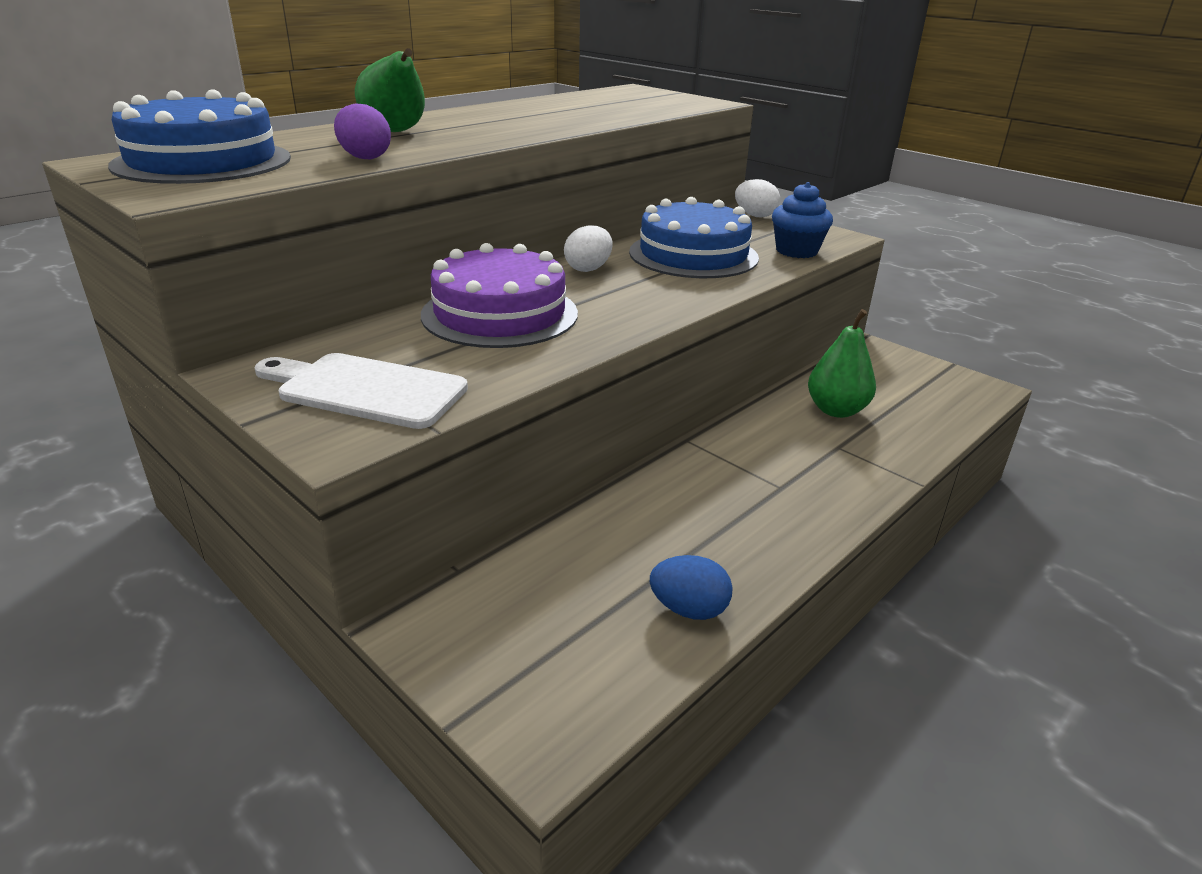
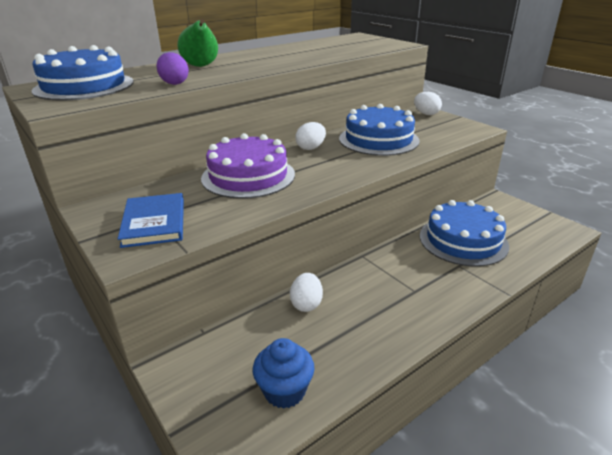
camera: 10 degrees right, 0 degrees up
(365, 389) = (154, 222): white cutting board -> blue book
(617, 517) = (306, 304): none -> white egg
(688, 609) = (335, 370): blue egg -> none
(796, 251) = (445, 138): blue cupcake -> blue cupcake (284, 391)
(836, 410) = (463, 240): green pear -> blue cake

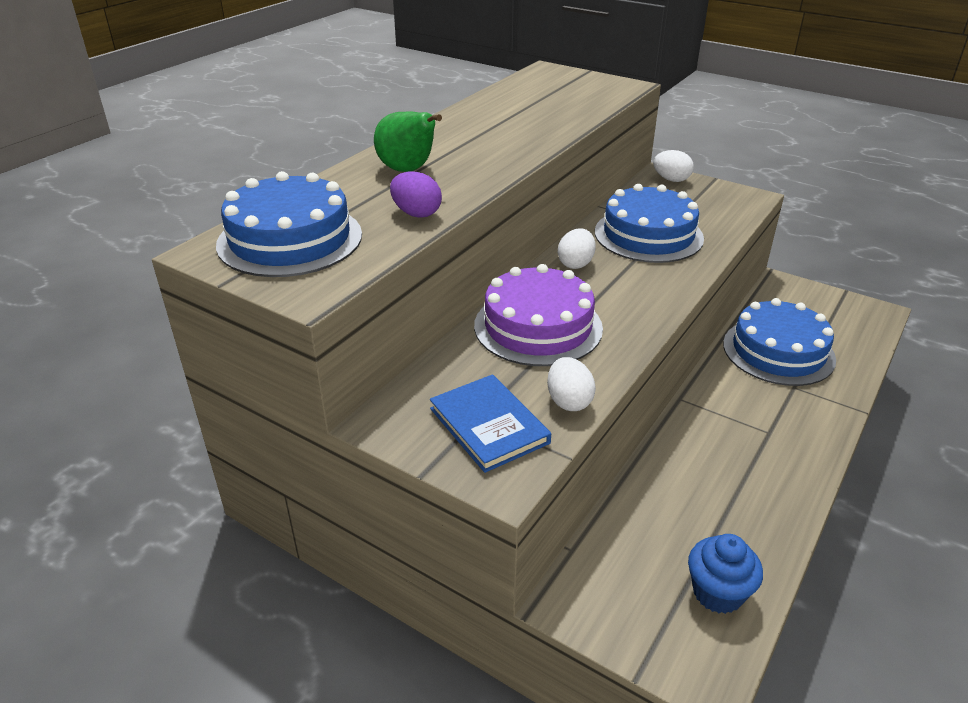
camera: 20 degrees left, 5 degrees up
(306, 304) = (663, 480): white egg -> white egg (569, 401)

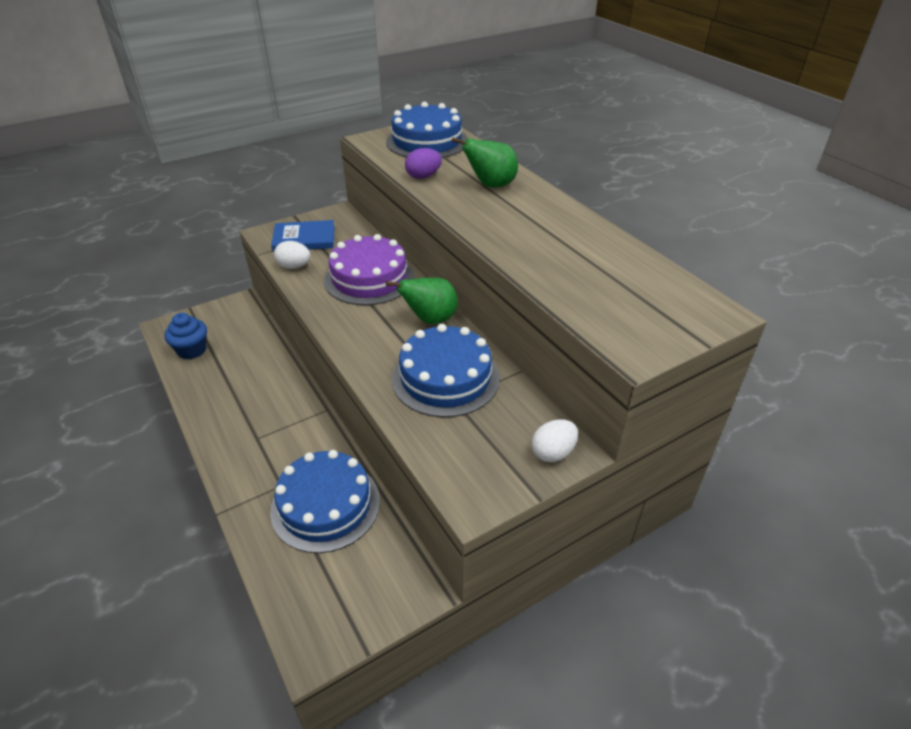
camera: 115 degrees right, 5 degrees up
(575, 264) = (430, 319): white egg -> green pear

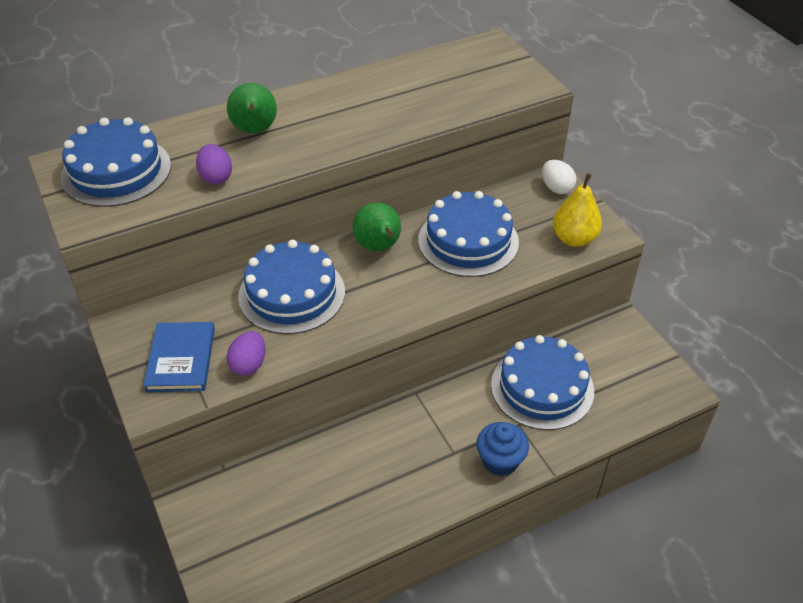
camera: 85 degrees left, 5 degrees up
(192, 350) = (286, 547): blue cupcake -> blue cupcake (500, 461)
(294, 266) = (249, 364): white egg -> purple egg
(369, 278) = (292, 294): purple cake -> blue cake
(459, 467) = (574, 239): none -> yellow pear

